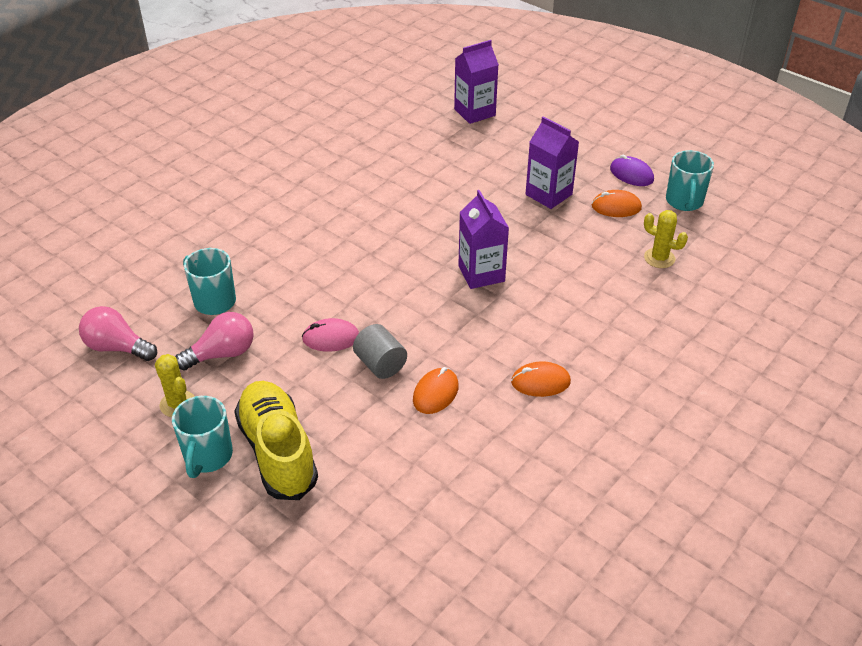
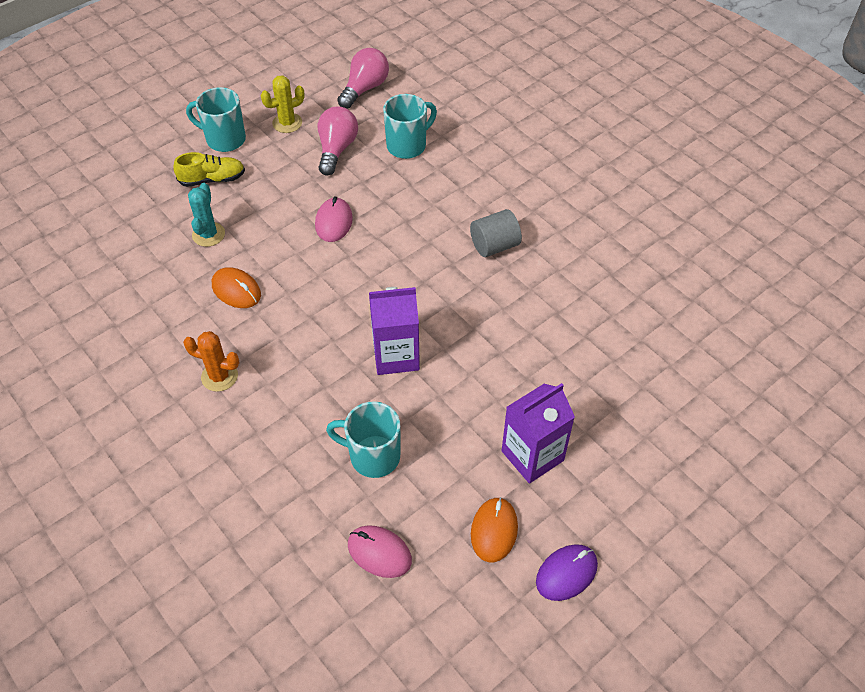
camera: 100 degrees right, 10 degrees up
(222, 354) = (336, 149): pink light bulb -> pink light bulb turned 150 degrees counterclockwise
(278, 451) = (212, 179): yellow shoe -> yellow shoe, size x0.54
(364, 434) = (208, 234): none -> turquoise cactus
(380, 364) = (287, 254): grey cylinder -> grey cylinder (494, 245)
(474, 112) = (733, 407): purple carton -> none
(540, 382) = (219, 376): orange mouse -> orange cactus
(659, 258) = (379, 552): yellow cactus -> pink mouse
(684, 202) = (492, 627): turquoise mug -> turquoise mug (373, 456)

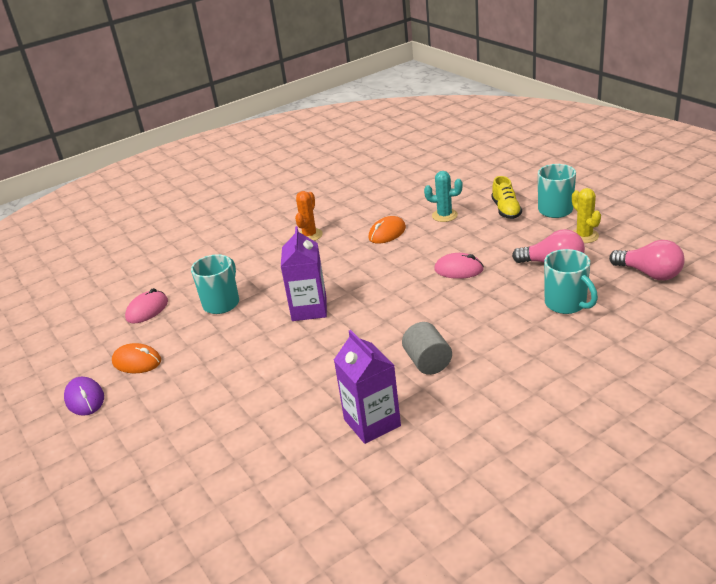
camera: 100 degrees right, 20 degrees down
(532, 456) = (190, 383): purple carton -> purple carton (372, 422)

